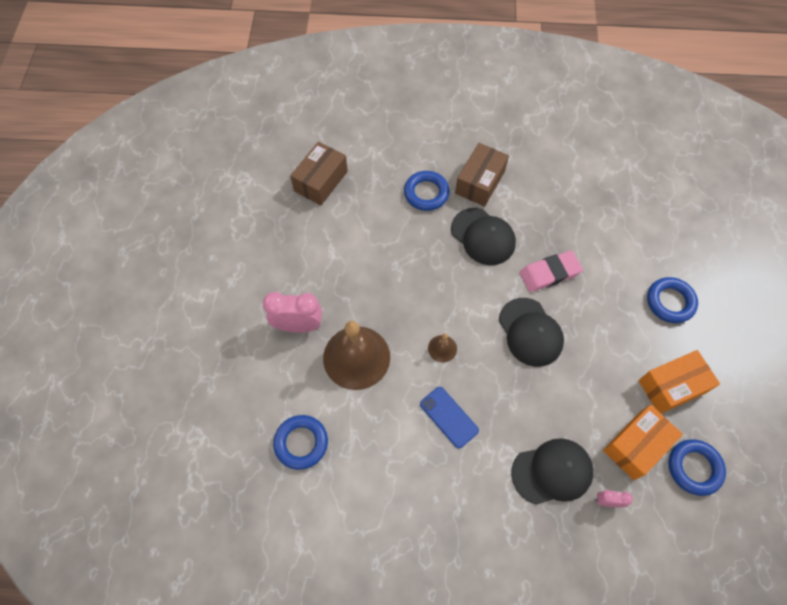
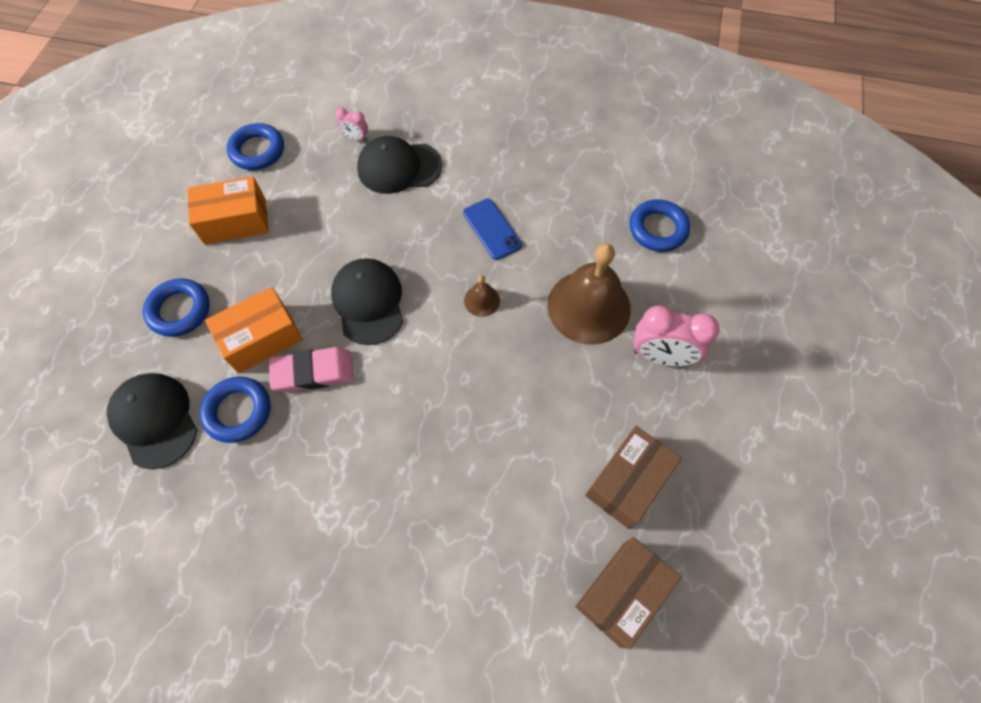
camera: 170 degrees left, 0 degrees up
(426, 193) = (451, 536): blue ring -> blue ring (238, 411)
(480, 182) = (359, 542): brown box -> brown box (627, 481)
(483, 236) = (385, 443): black cap -> black cap (155, 420)
(636, 445) = (304, 176): orange box -> orange box (261, 338)

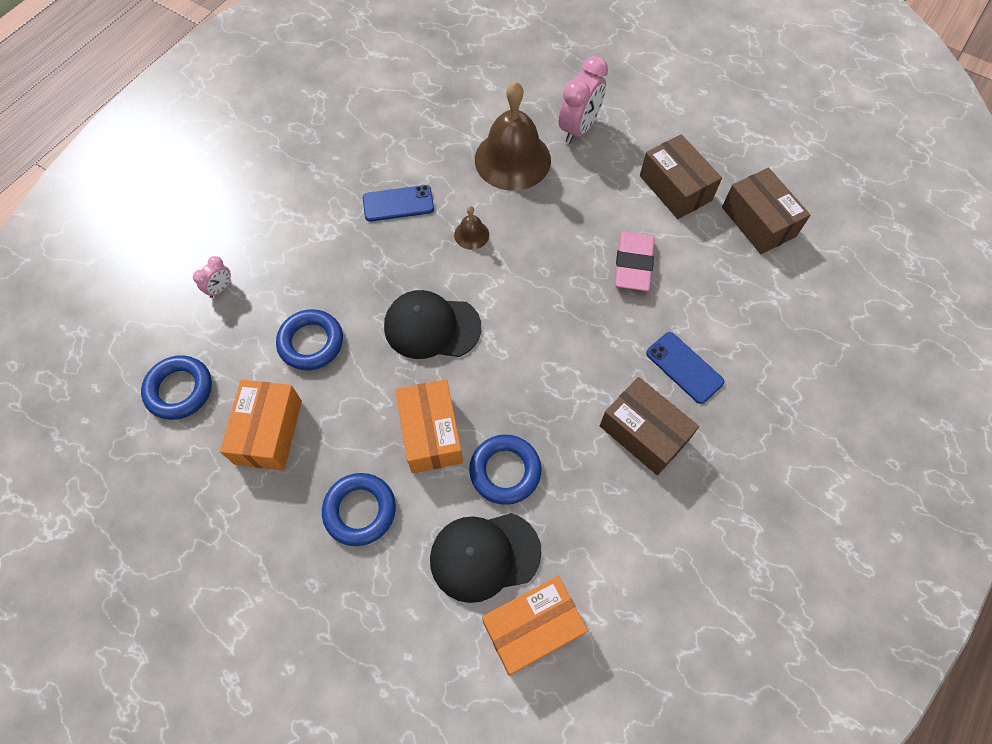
camera: 70 degrees left, 0 degrees up
(95, 481) = (532, 627): none -> orange box
(306, 529) = (643, 433): none -> brown box
(313, 372) = (488, 393): pink eraser -> pink eraser (633, 264)
(394, 552) = (684, 367): none -> blue phone
(399, 167) = (282, 259): black cap -> none
(658, 229) = (459, 86): blue ring -> blue ring (311, 342)

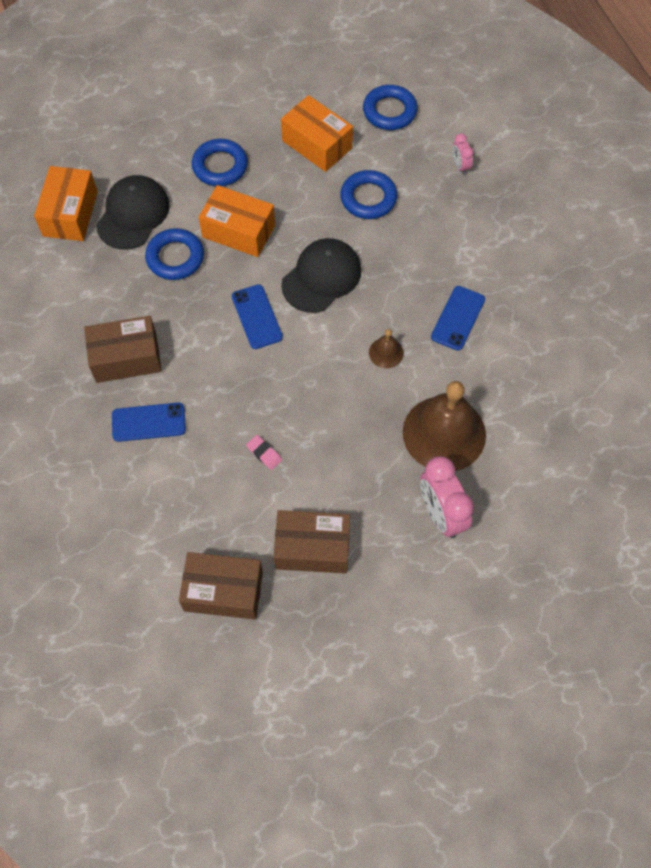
camera: 125 degrees right, 0 degrees up
(514, 352) = (257, 317): none -> blue phone
(633, 264) = (264, 453): pink eraser -> pink eraser, size x0.48

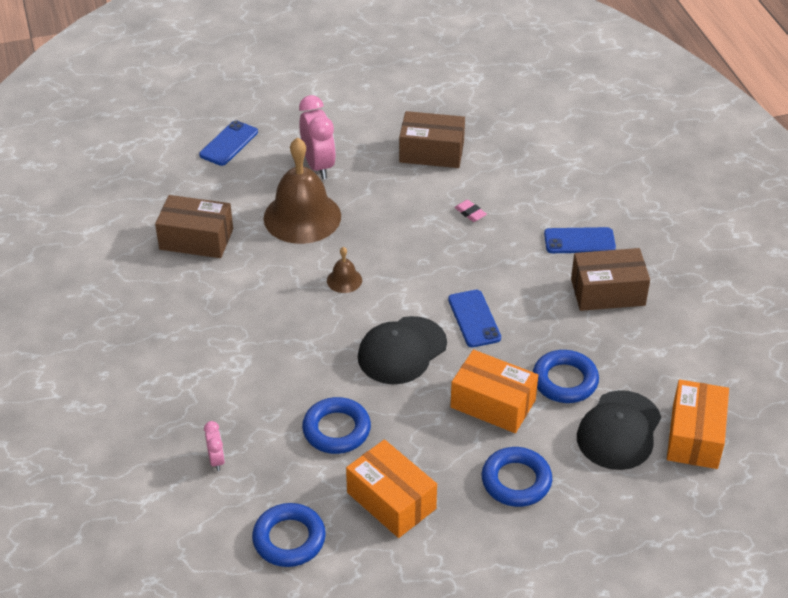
camera: 175 degrees left, 20 degrees down
(223, 591) = (506, 132): brown box -> brown box (196, 239)
(458, 318) = (264, 304): blue phone -> blue phone (229, 143)

